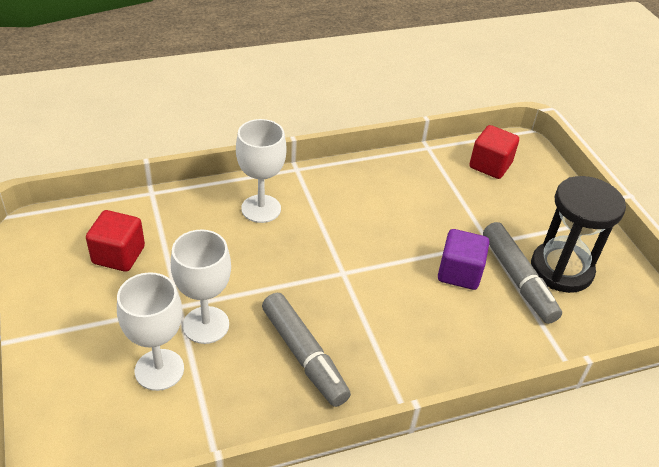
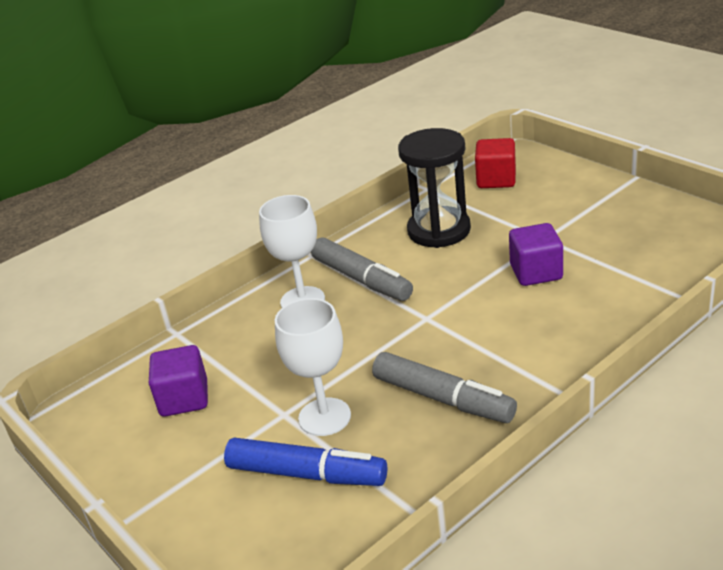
camera: 15 degrees left, 10 degrees down
(118, 255) = (184, 399): red cube -> purple cube
(159, 369) = (307, 474): white goblet -> blue marker
(517, 279) = (592, 255): grey marker -> grey marker (362, 279)
(561, 269) = (625, 232): black hourglass -> black hourglass (439, 230)

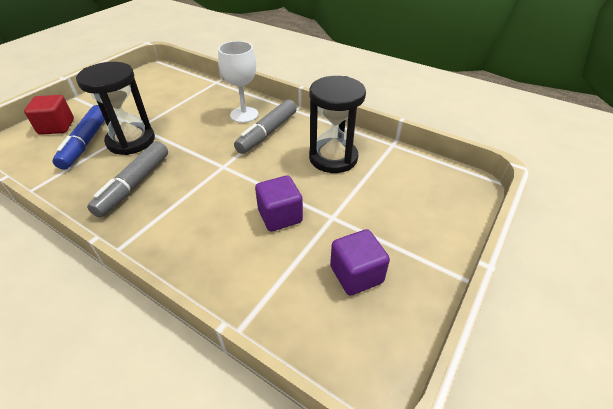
camera: 70 degrees right, 10 degrees up
(184, 399) = (159, 95): purple cube -> purple cube (356, 274)
(324, 417) = (131, 141): white goblet -> black hourglass
(496, 180) = (419, 179): red cube -> red cube (57, 127)

